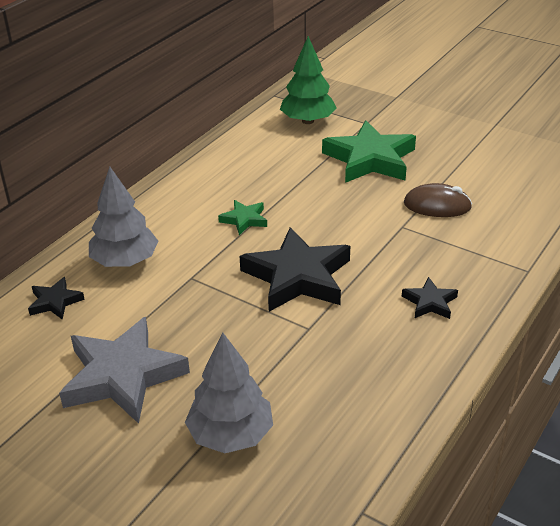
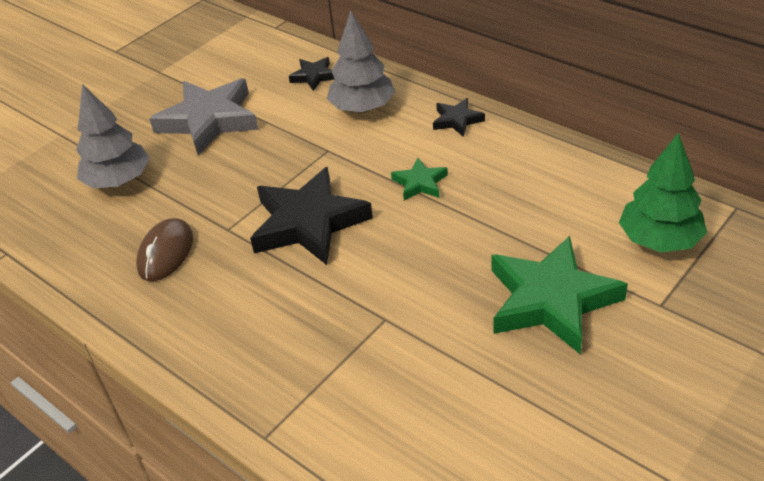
camera: 100 degrees right, 5 degrees up
(430, 302) = (234, 327): black star -> black star (457, 120)
(437, 205) = (426, 361): brown mouse -> brown mouse (166, 253)

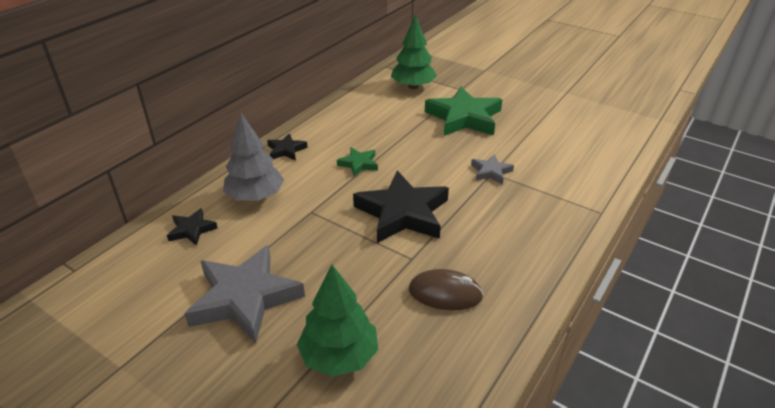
camera: 100 degrees left, 5 degrees down
(118, 181) = (339, 356): grey tree -> green tree
(386, 317) = (491, 172): none -> grey star

